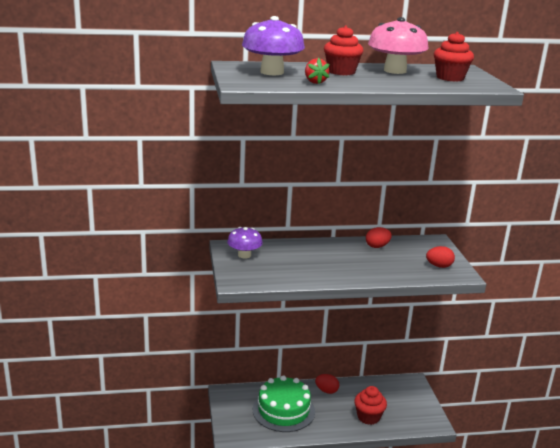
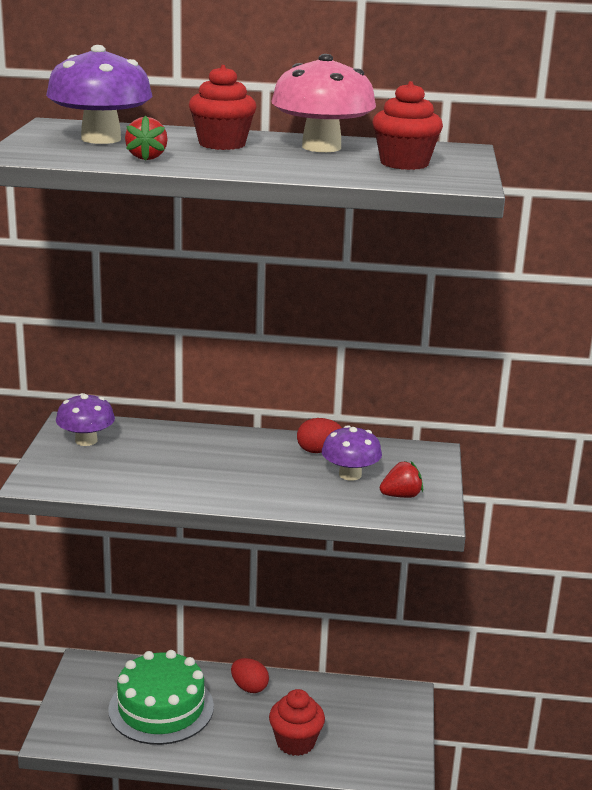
camera: 15 degrees right, 0 degrees up
(404, 257) = (350, 474): none -> purple mushroom
(439, 266) = (401, 496): red egg -> red strawberry

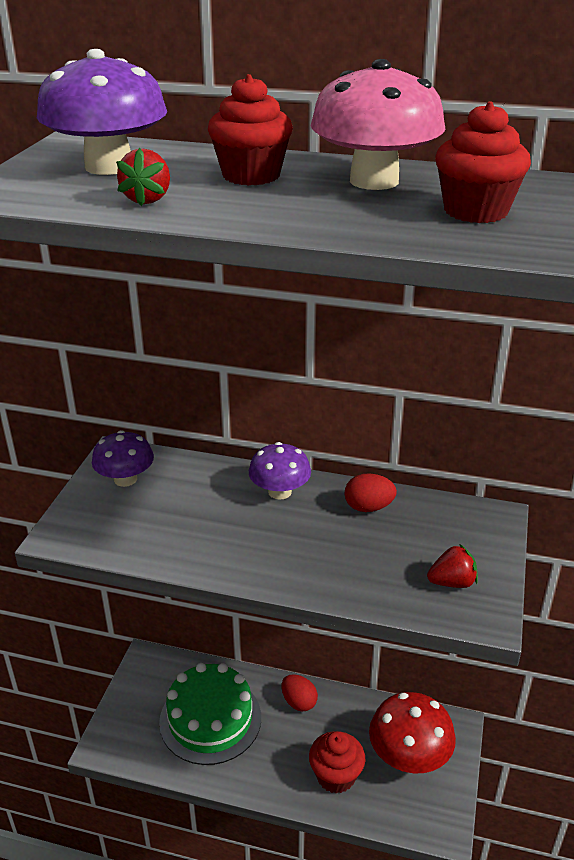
camera: 10 degrees right, 10 degrees up
(350, 474) = (398, 545): purple mushroom -> purple mushroom (280, 491)
(365, 721) = (409, 756): none -> red mushroom

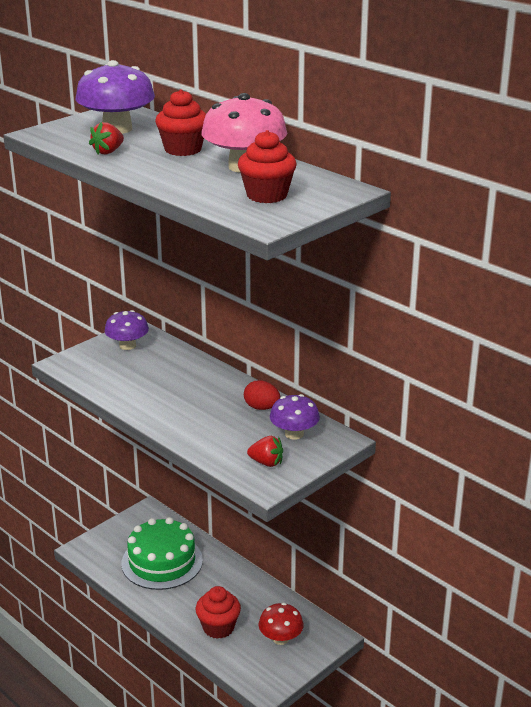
camera: 30 degrees right, 5 degrees down
(280, 491) = (214, 381): purple mushroom -> purple mushroom (294, 434)
(299, 702) = (231, 576): red egg -> none
(409, 756) = (280, 638): red mushroom -> red mushroom, size x0.64

